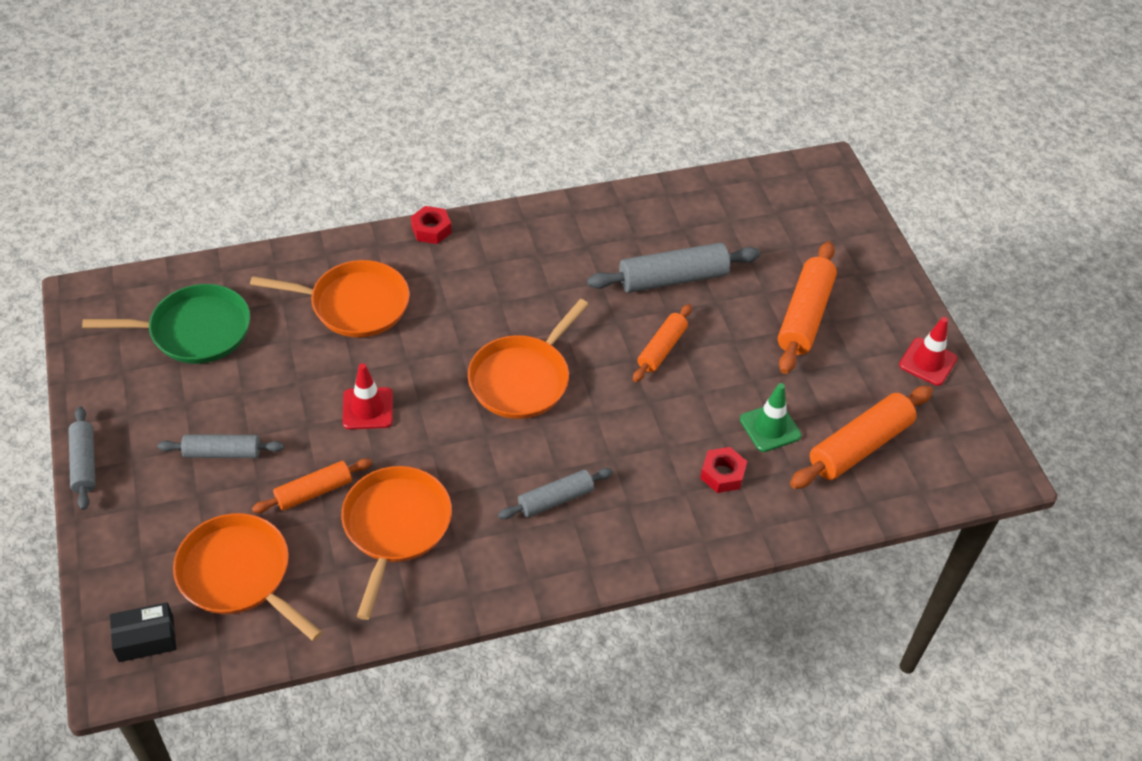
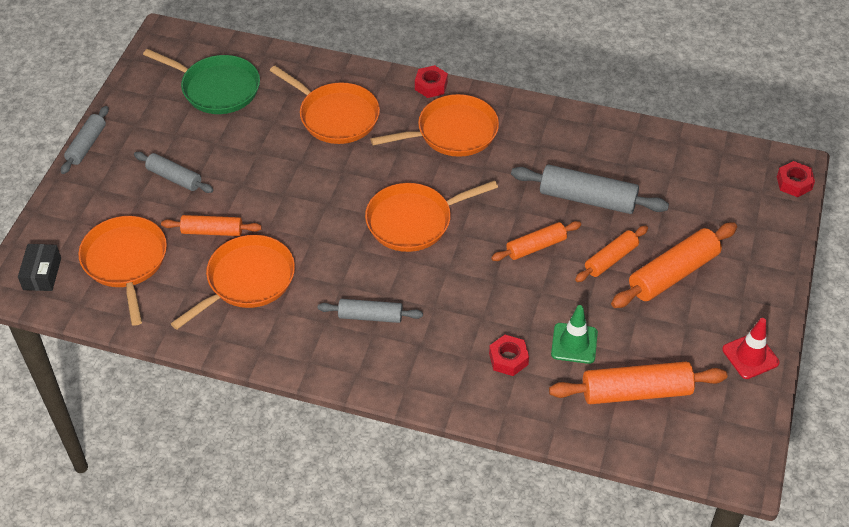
camera: 35 degrees right, 0 degrees up
(146, 639) = (42, 274): black box -> black box turned 75 degrees clockwise
(368, 408) = (290, 192): red traffic cone -> none
(491, 269) = (453, 132): none -> orange pan
(739, 328) = (611, 259): none -> orange rolling pin
(840, 182) = (794, 183): none -> red nut

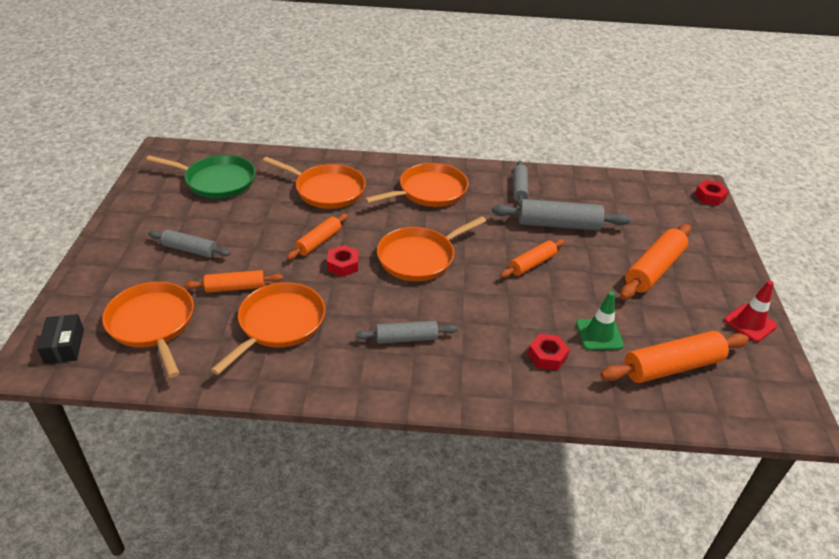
camera: 15 degrees left, 10 degrees down
(86, 145) = (100, 234): grey rolling pin -> grey rolling pin (519, 189)
(431, 86) = (400, 162): red nut -> red nut (343, 265)
(611, 259) = (598, 265): orange rolling pin -> orange rolling pin (319, 242)

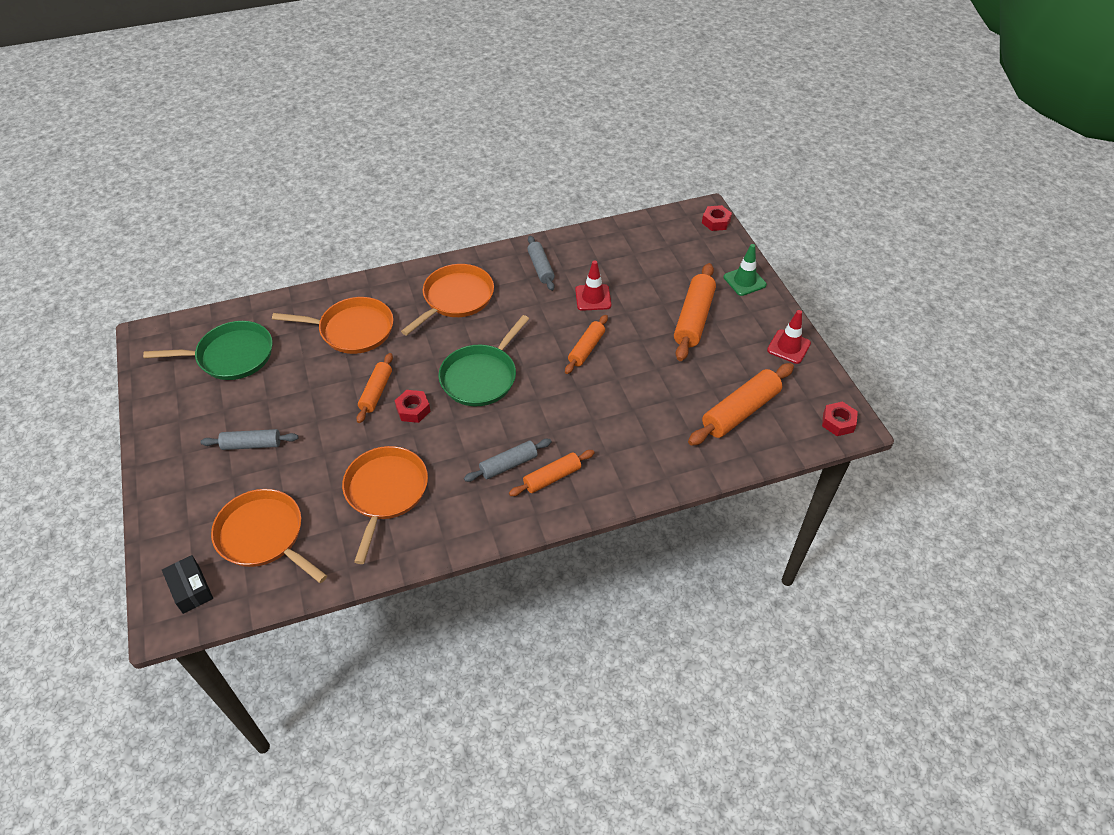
camera: 20 degrees left, 10 degrees up
(235, 287) = (322, 470): orange rolling pin -> orange rolling pin (552, 477)
(419, 258) = (481, 377): orange pan -> green pan
(547, 356) = (636, 438): red nut -> red nut (838, 422)
(558, 225) = (593, 297): grey rolling pin -> red traffic cone
(599, 335) = (671, 402): green traffic cone -> green traffic cone (744, 281)

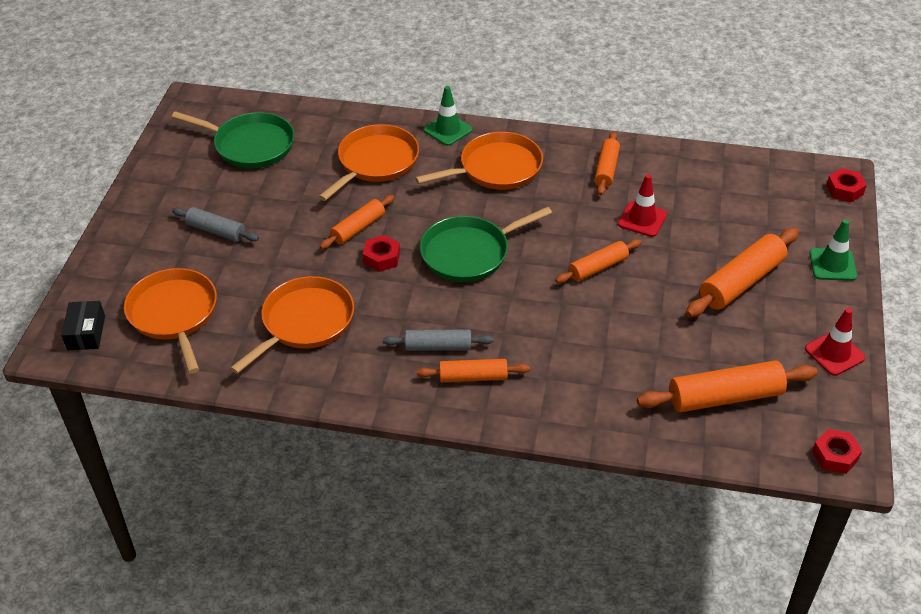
camera: 30 degrees right, 5 degrees down
(353, 330) = (375, 162): orange pan -> orange pan turned 90 degrees counterclockwise
(395, 280) = (448, 130): none -> green traffic cone
(540, 268) = (606, 169): grey rolling pin -> orange rolling pin

